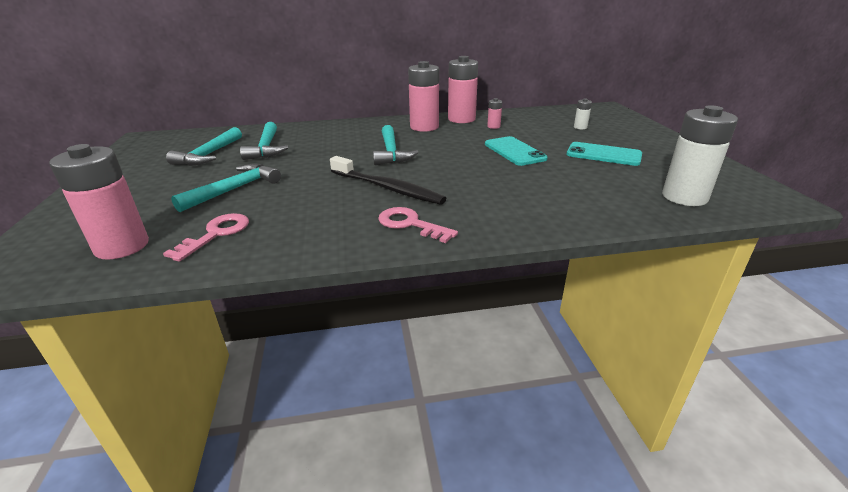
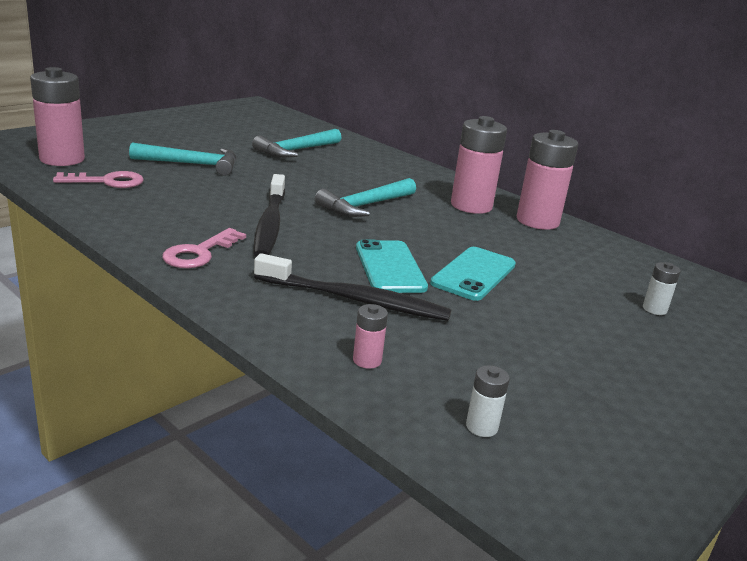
camera: 50 degrees right, 5 degrees down
(209, 155) = (251, 135): turquoise hammer -> none
(410, 224) = (199, 253): pink key -> pink key turned 150 degrees counterclockwise
(493, 126) = (545, 246): pink battery -> pink battery (367, 360)
(525, 190) = (355, 299): none -> black toothbrush
(603, 154) = (562, 341): turquoise phone -> turquoise phone (389, 267)
(684, 197) = (481, 427): white battery -> white battery, size x0.45

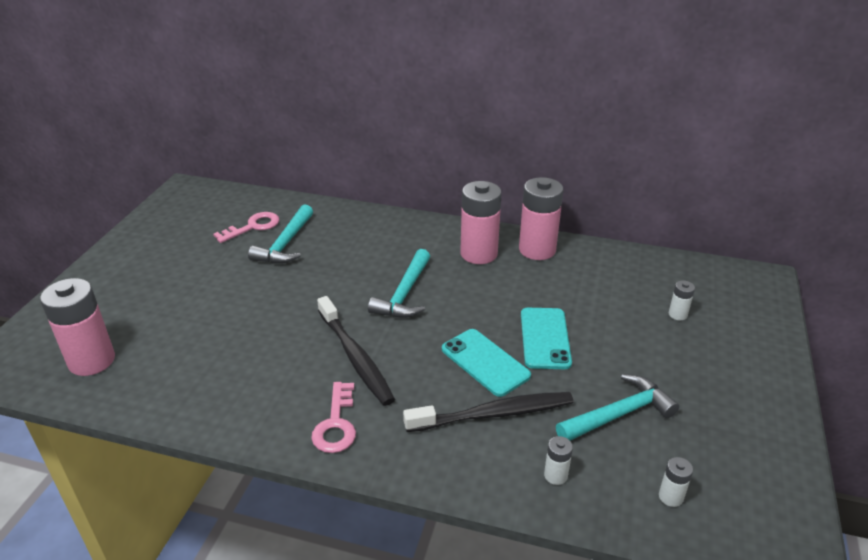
camera: 25 degrees left, 10 degrees up
(107, 182) = (167, 372): pink key -> pink key (253, 227)
(192, 164) = (217, 308): turquoise hammer -> turquoise hammer (619, 414)
(367, 360) = (555, 475): pink battery -> white battery

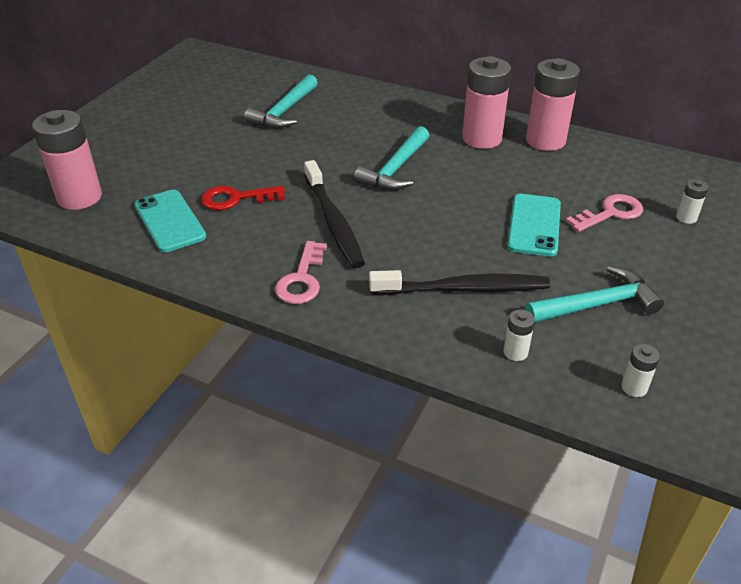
camera: 10 degrees right, 5 degrees up
(253, 227) = (255, 93): pink key -> pink key (610, 213)
(255, 343) = (236, 198): none -> red key
(485, 362) = (465, 241): turquoise phone -> turquoise phone (169, 221)

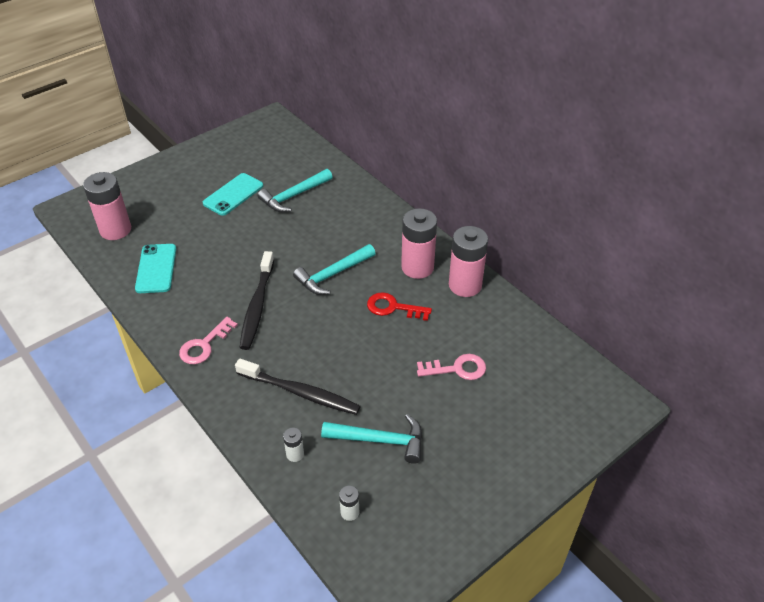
camera: 25 degrees right, 5 degrees up
(236, 198) = (209, 264): red key -> red key (393, 307)
(534, 225) = (392, 359): turquoise phone -> turquoise phone (233, 194)
(686, 218) = (512, 394): white battery -> none

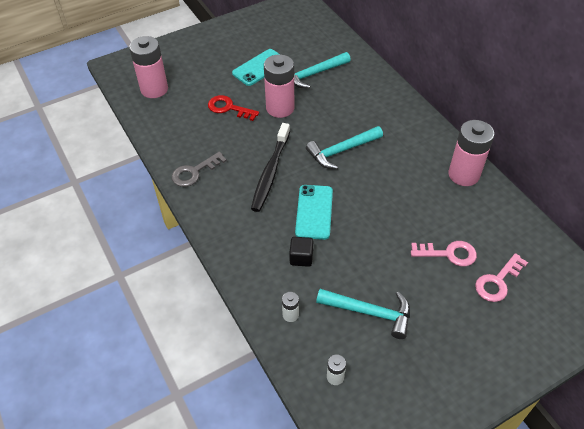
camera: 10 degrees right, 5 degrees up
(156, 268) = (185, 128): turquoise phone -> turquoise phone (314, 212)
(172, 315) = (194, 172): none -> grey key
(204, 345) = (220, 202): pink key -> pink key (498, 281)
(300, 392) = (301, 257): black toothbrush -> black cube
(393, 307) = (394, 188): red key -> red key (229, 108)
(417, 267) = (420, 153): pink battery -> pink battery (280, 108)

